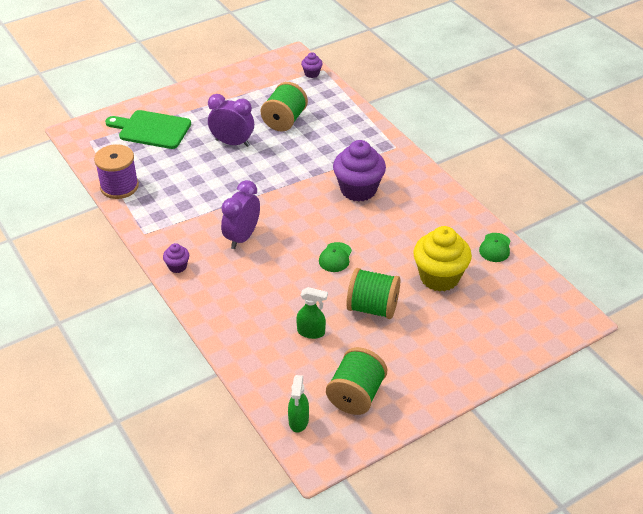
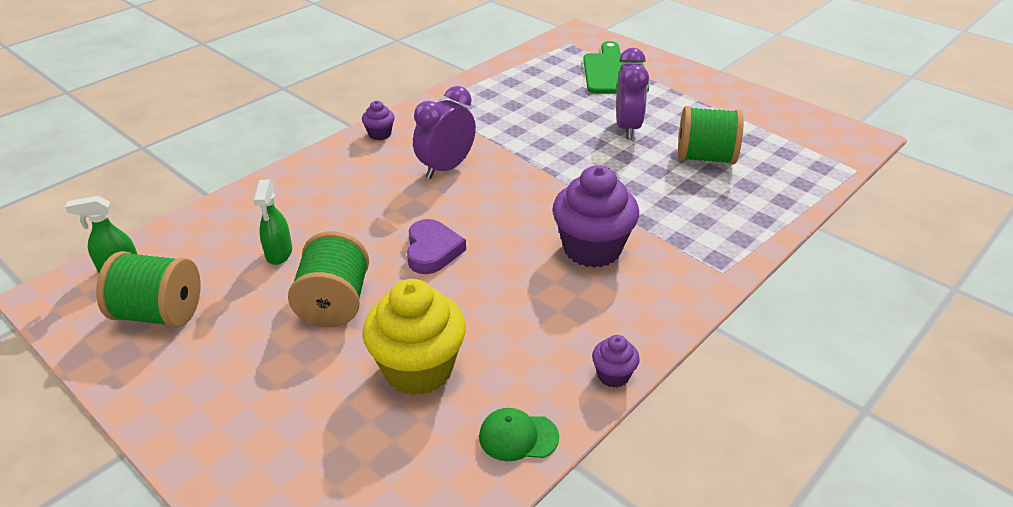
camera: 75 degrees right, 5 degrees down
(119, 186) = (501, 74): purple spool -> none
(242, 237) = (446, 168): purple clock -> purple clock turned 60 degrees counterclockwise
(312, 74) = (836, 161): purple cupcake -> purple cupcake (613, 375)
(335, 257) = (432, 251): green cap -> purple heart

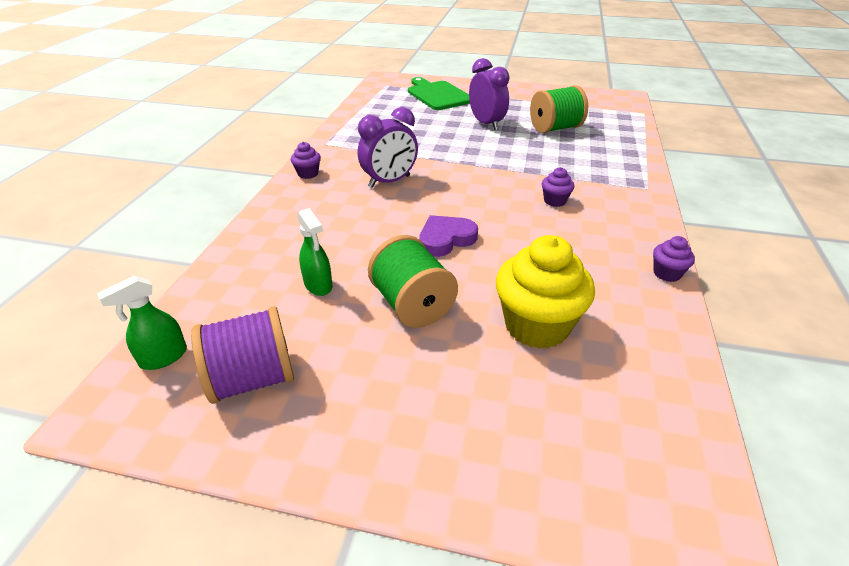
camera: 30 degrees left, 0 degrees up
(159, 314) = (252, 379): green spool -> purple spool
(432, 251) = (446, 239): purple heart -> purple heart turned 90 degrees counterclockwise
(446, 168) = (389, 181): purple clock -> purple clock turned 135 degrees counterclockwise
(518, 437) = (662, 341): green cap -> none
(592, 249) = (554, 201): purple cupcake -> purple cupcake, size x0.47

